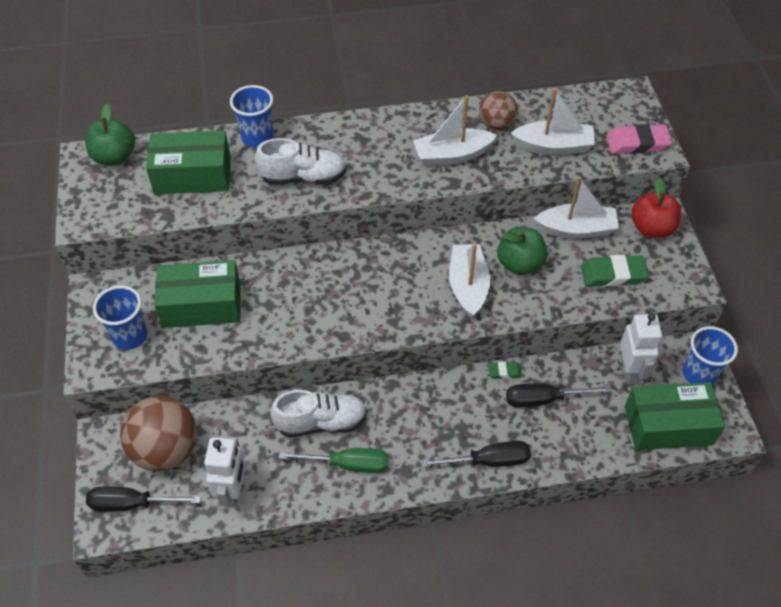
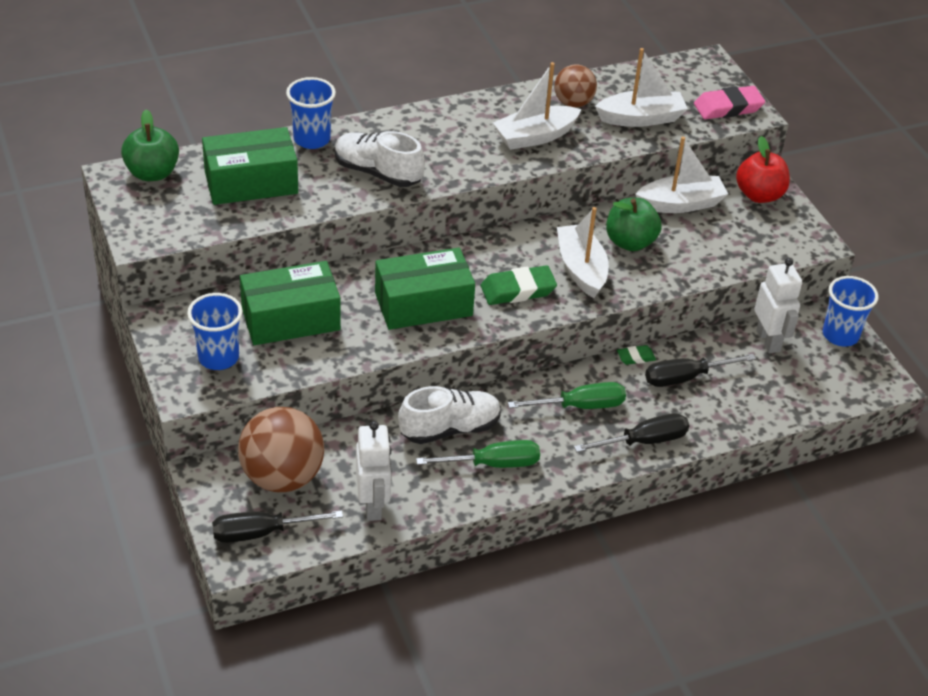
camera: 15 degrees left, 10 degrees down
(303, 177) = (377, 173): white shoe -> white shoe turned 135 degrees counterclockwise
(441, 415) = (580, 406): none -> green screwdriver
(613, 274) = (731, 241): green eraser -> green eraser (518, 290)
(668, 425) = (821, 385): green box -> green box (423, 304)

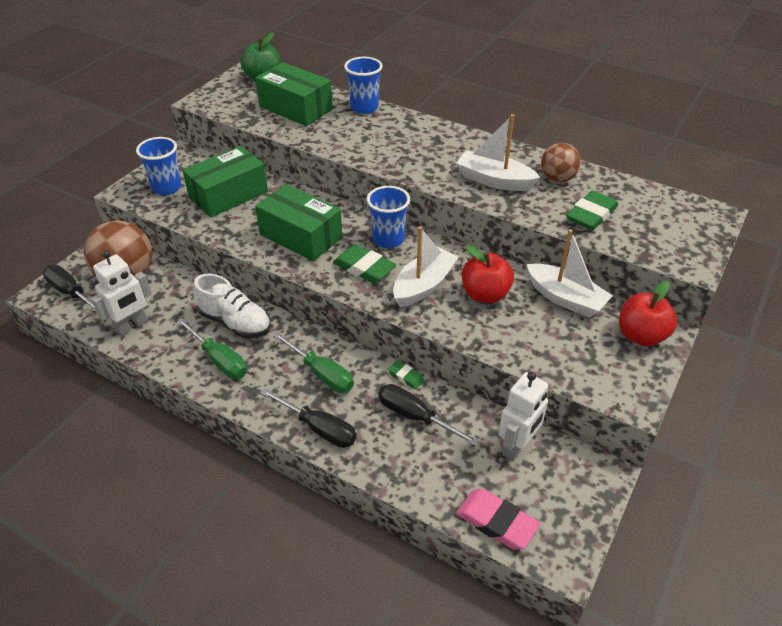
camera: 55 degrees right, 0 degrees up
(291, 319) = (228, 195): green box -> green box turned 75 degrees counterclockwise
(377, 173) = (365, 142): white shoe -> none
(630, 242) = (485, 294): green apple -> red apple
(641, 118) = (591, 215): white boat -> green eraser
(728, 107) = (677, 249): pink eraser -> pink eraser (496, 522)
(840, 335) = (583, 493): blue cup -> blue cup (388, 239)

